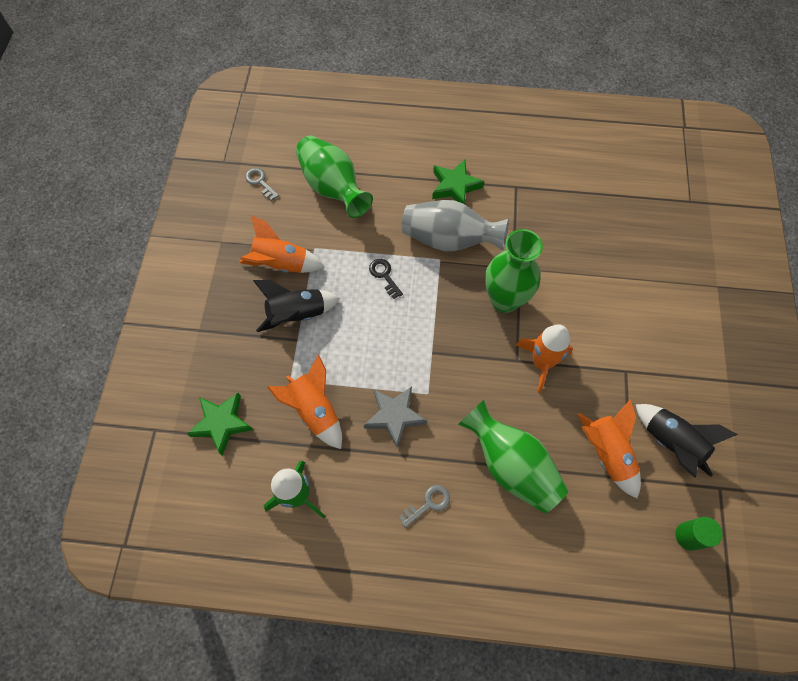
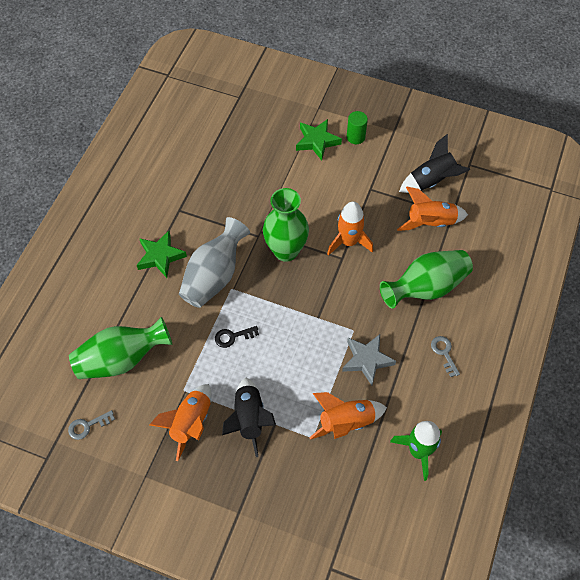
camera: 75 degrees left, 5 degrees down
(222, 423) = (339, 505): green star -> green star (317, 141)
(688, 536) = (498, 194): green cylinder -> green cylinder (355, 137)

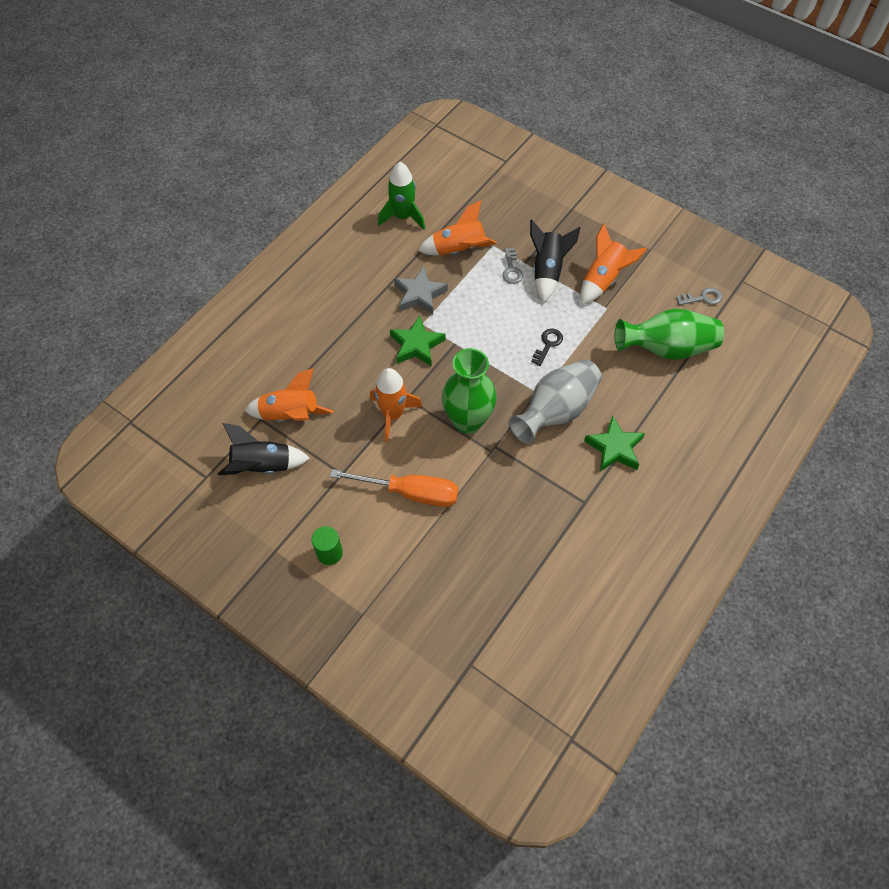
camera: 165 degrees left, 0 degrees up
(233, 337) = (548, 344): black key -> black key turned 60 degrees counterclockwise
(313, 187) = (410, 492): none -> orange screwdriver
(317, 141) = (383, 559): green star -> green star (416, 345)
(426, 287) = (330, 347): green vase -> none
(444, 353) = (342, 284): grey key -> grey key (511, 269)

